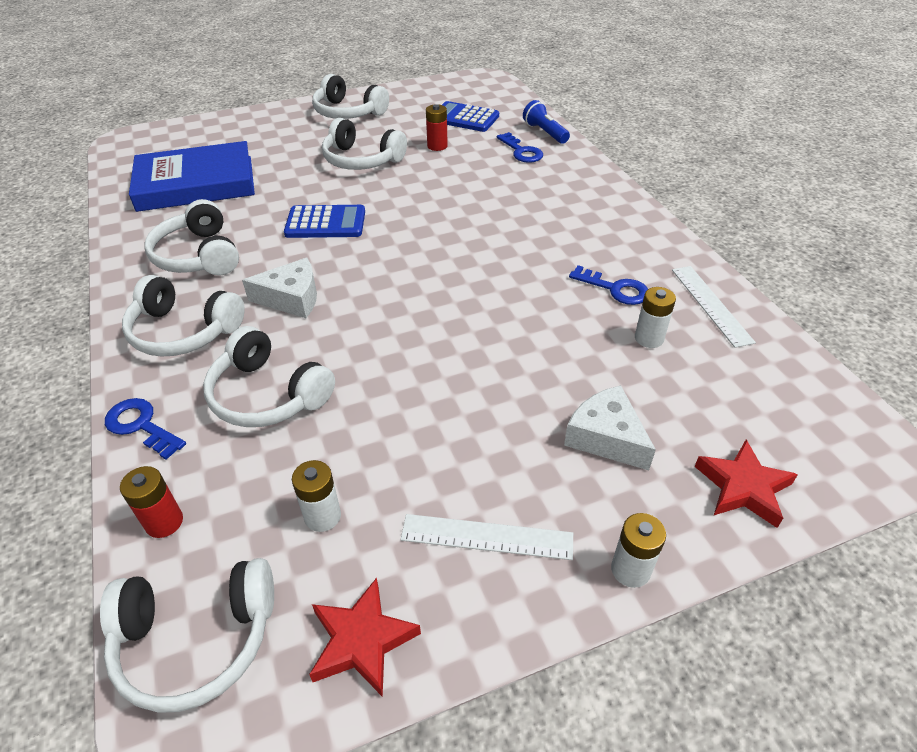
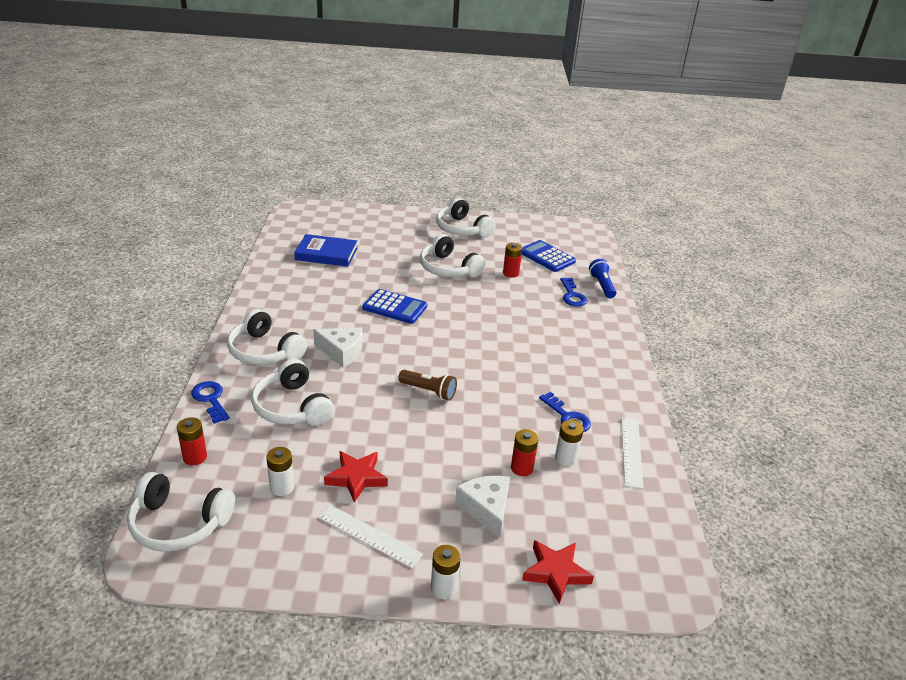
camera: 20 degrees right, 10 degrees down
(196, 183) = (326, 254): blue book -> blue book, size x0.66
(198, 256) = (300, 305): white headphones -> none
(361, 641) = (263, 560): red star -> red star (356, 478)
(435, 312) = (429, 391): none -> brown flashlight
(609, 369) = (521, 468): none -> red battery

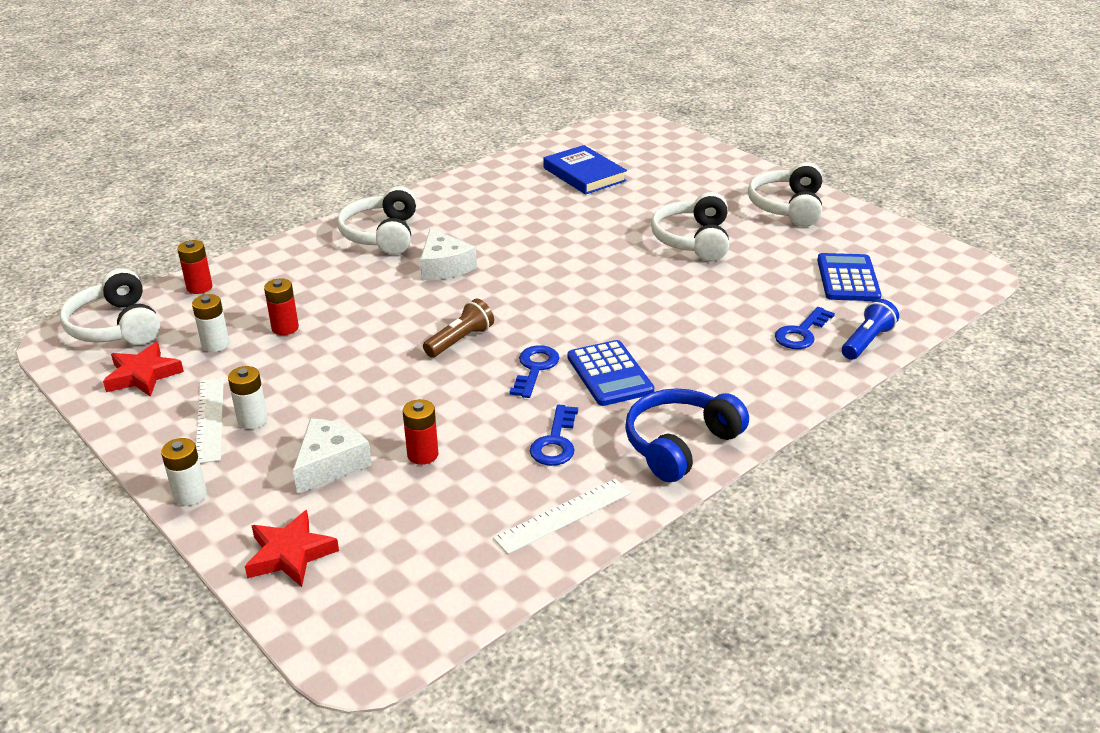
camera: 50 degrees right, 0 degrees up
(210, 399) = (279, 251): blue key -> blue key (535, 368)
(291, 407) = (325, 289): white headphones -> none
(356, 478) = (276, 372): red star -> red star (143, 375)
(395, 307) = (565, 251): blue calculator -> blue calculator (610, 374)
(429, 391) = (460, 340): brown flashlight -> brown flashlight turned 120 degrees counterclockwise
(510, 273) = (762, 276): red battery -> red battery (285, 328)
(565, 458) = (481, 475): white battery -> white battery (252, 420)
(616, 382) = (679, 444): none -> blue headphones

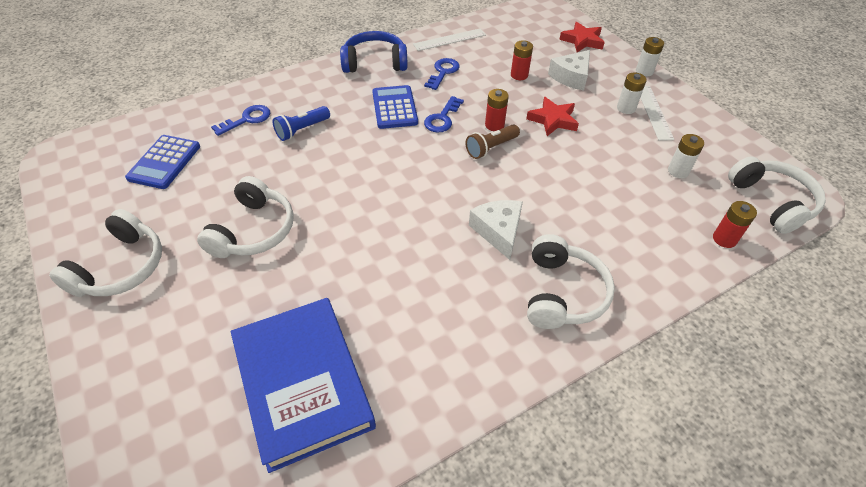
camera: 170 degrees left, 15 degrees up
(143, 375) = (718, 151): red star -> red star (553, 120)
(285, 328) = (628, 179): red battery -> red battery (494, 125)
(584, 174) = (302, 383): blue book -> blue book, size x1.52
(679, 444) = (375, 62): blue headphones -> blue headphones turned 150 degrees counterclockwise
(867, 341) = (210, 107): blue flashlight -> blue flashlight (302, 130)

